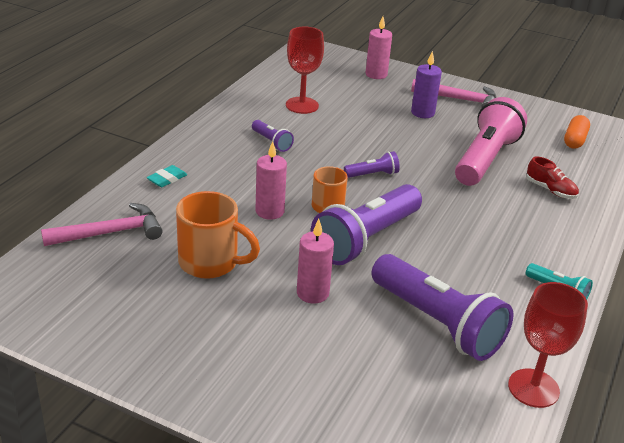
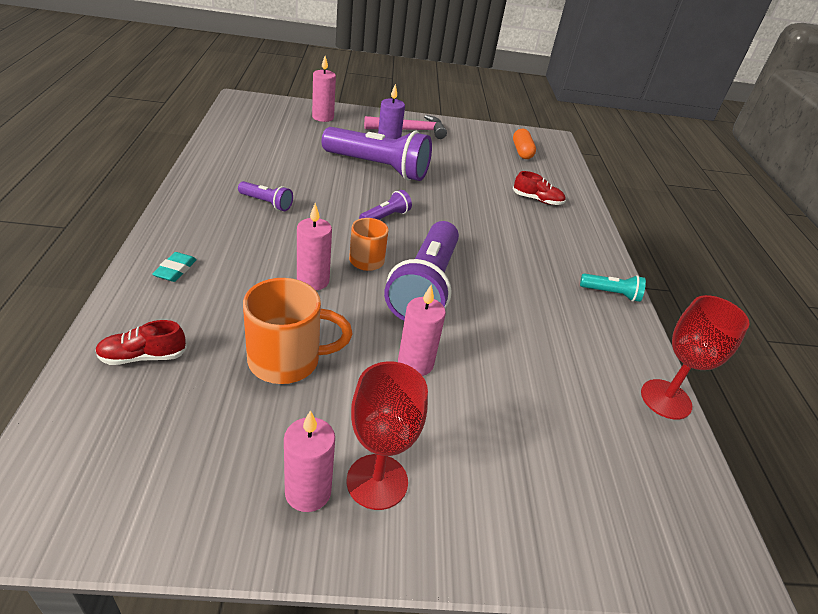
camera: 30 degrees left, 5 degrees up
(110, 233) = (143, 356): pink hammer -> red shoe
(170, 349) = (308, 492): none -> pink candle
(302, 105) = (272, 158): red goblet -> red goblet (377, 481)
(437, 323) = (546, 358): purple flashlight -> purple flashlight (378, 167)
(485, 159) = (468, 182): pink flashlight -> none

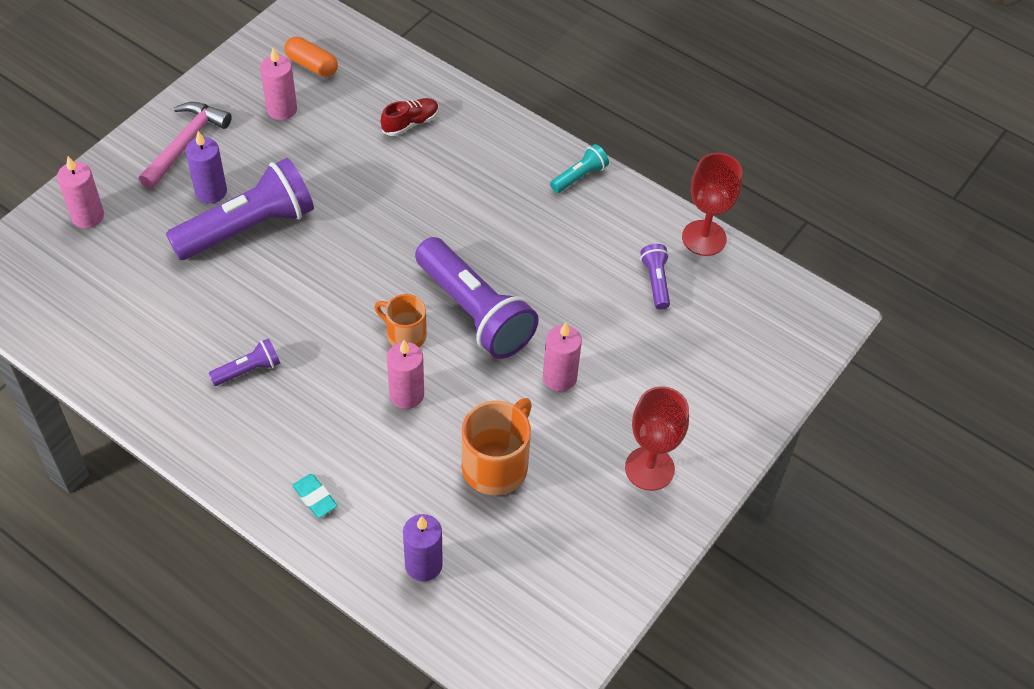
camera: 50 degrees left, 15 degrees up
(143, 356) = (423, 565): red shoe -> purple candle
(308, 492) = (631, 514): pink candle -> pink candle (282, 109)
(385, 217) = (347, 278): purple flashlight -> purple flashlight (656, 282)

